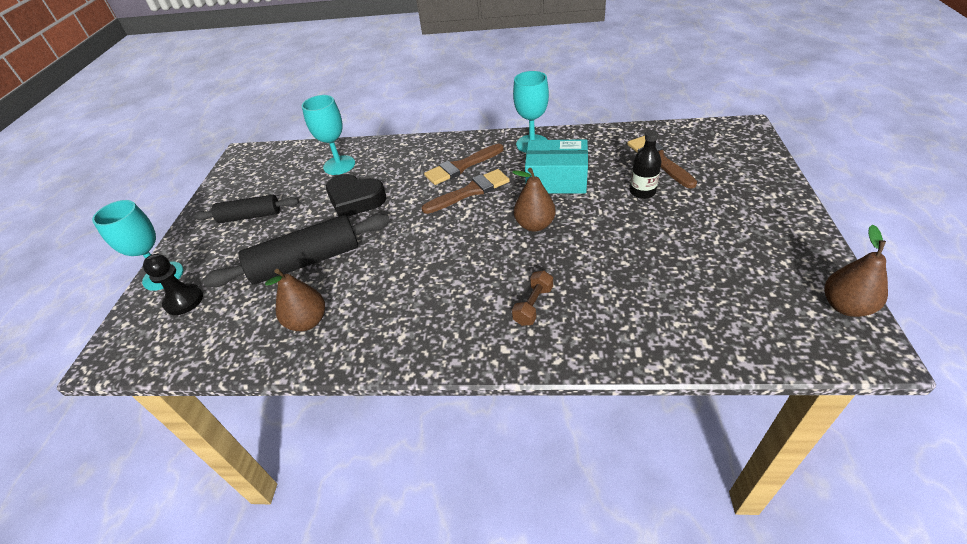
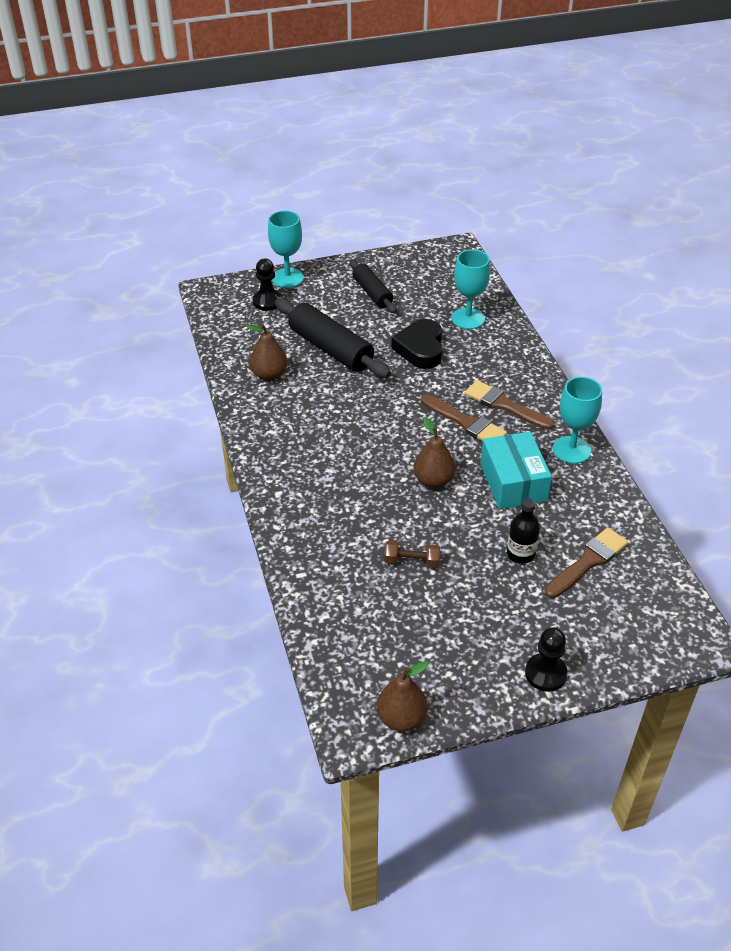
camera: 65 degrees right, 0 degrees up
(533, 305) = (329, 500): brown dumbbell -> brown dumbbell (411, 561)
(781, 205) = (545, 673): none -> black pawn

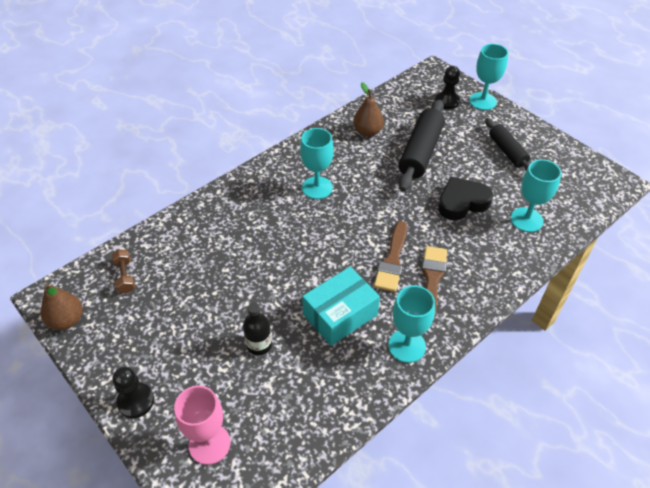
camera: 65 degrees right, 5 degrees up
(329, 442) = (317, 188): none -> turquoise goblet
(372, 293) = (507, 151): black rolling pin -> black rolling pin turned 60 degrees counterclockwise
(411, 561) = (218, 276): brown dumbbell -> brown dumbbell (125, 276)
(433, 480) = (312, 261): brown pear -> none
(588, 561) = (273, 398): brown brush -> none
(620, 624) = (209, 444): none -> pink goblet

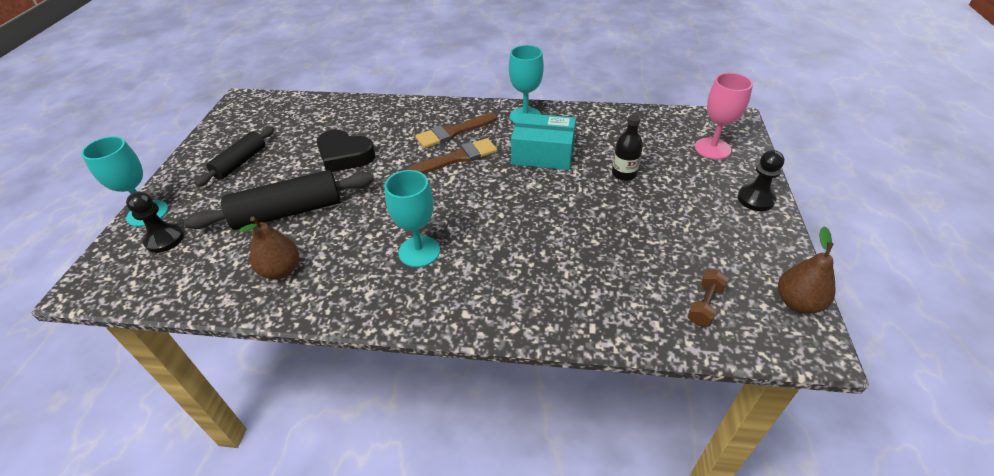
camera: 130 degrees left, 5 degrees down
(526, 220) = (334, 120): turquoise goblet -> none

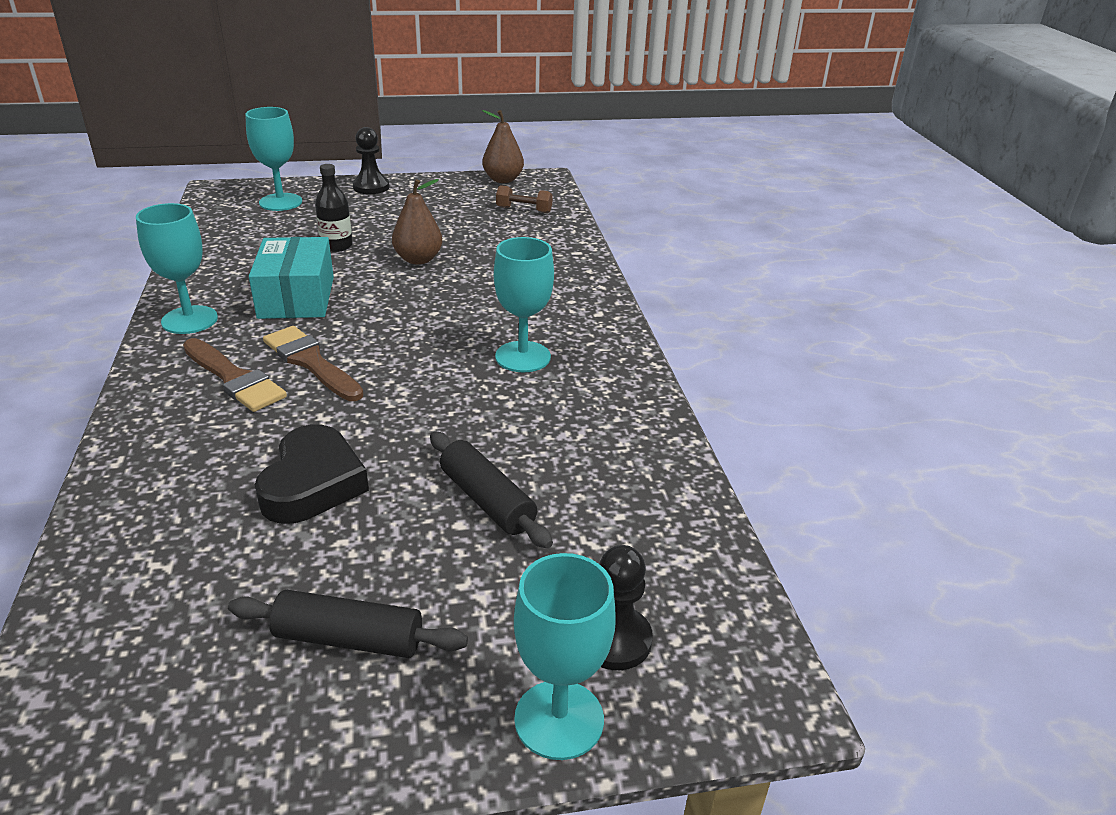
camera: 110 degrees left, 10 degrees down
(281, 270) = (610, 461): brown pear -> brown pear (418, 259)
(288, 212) = (487, 500): black rolling pin -> black rolling pin, size x0.63
(712, 148) = (280, 202): pink goblet -> turquoise goblet

